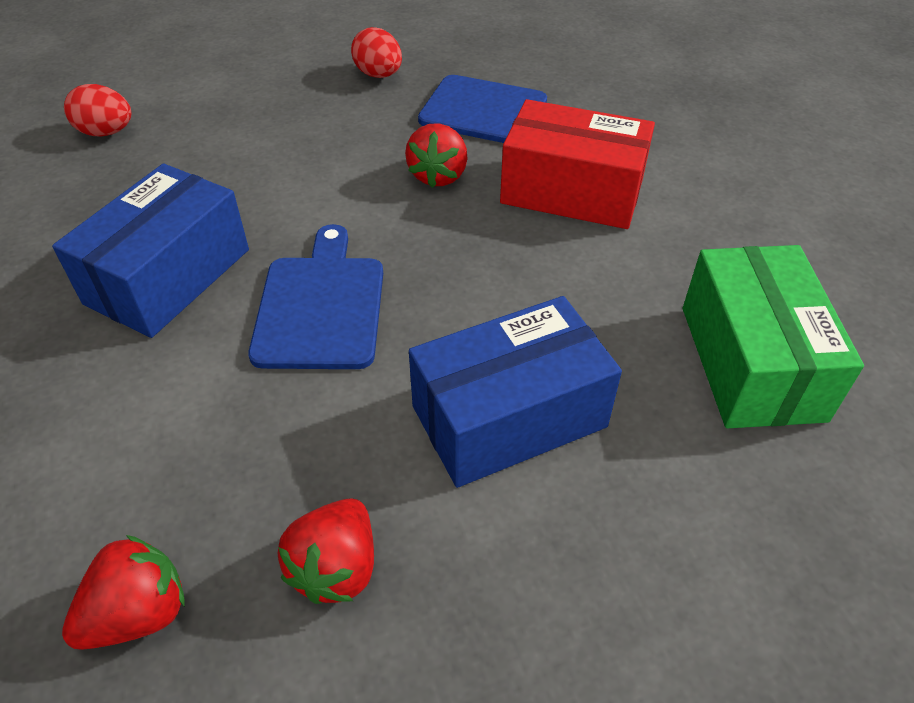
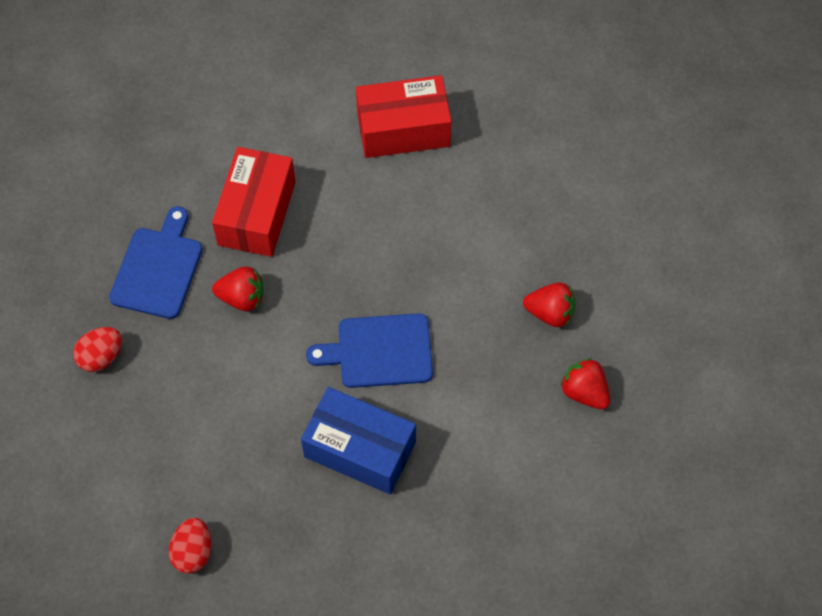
camera: 95 degrees left, 15 degrees up
(509, 417) = (453, 244): blue box -> none
(750, 362) = (403, 129): green box -> red box

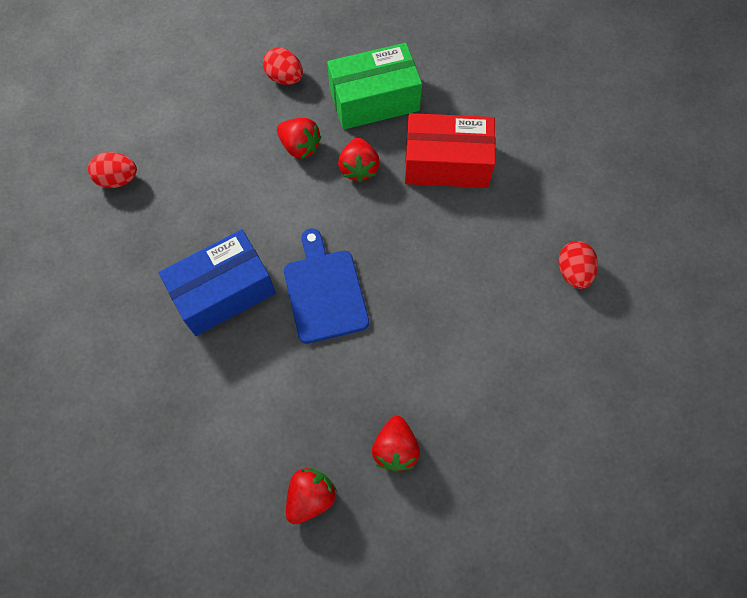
camera: 80 degrees right, 5 degrees up
(158, 269) = (374, 100): blue cutting board -> green box
(199, 352) = (300, 146): none -> red strawberry
(360, 449) = (223, 292): blue box -> blue box turned 45 degrees clockwise
(403, 129) = (573, 272): red box -> red egg

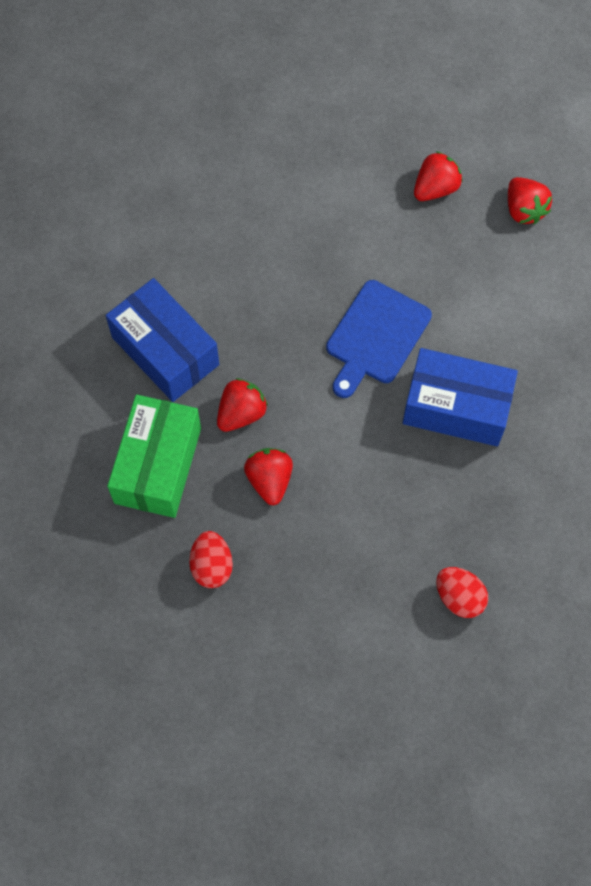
camera: 135 degrees left, 0 degrees up
(310, 497) = (524, 210): red strawberry -> red strawberry turned 105 degrees counterclockwise
(374, 100) = (158, 465): green box -> green box turned 75 degrees clockwise
(446, 163) = (165, 351): red box -> blue box
(573, 272) = (174, 185): red egg -> none

